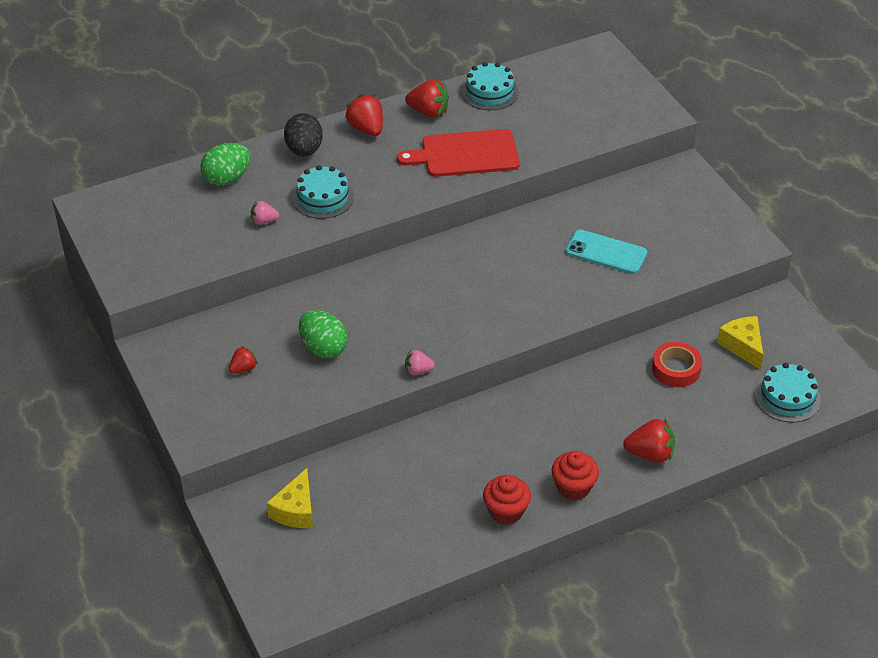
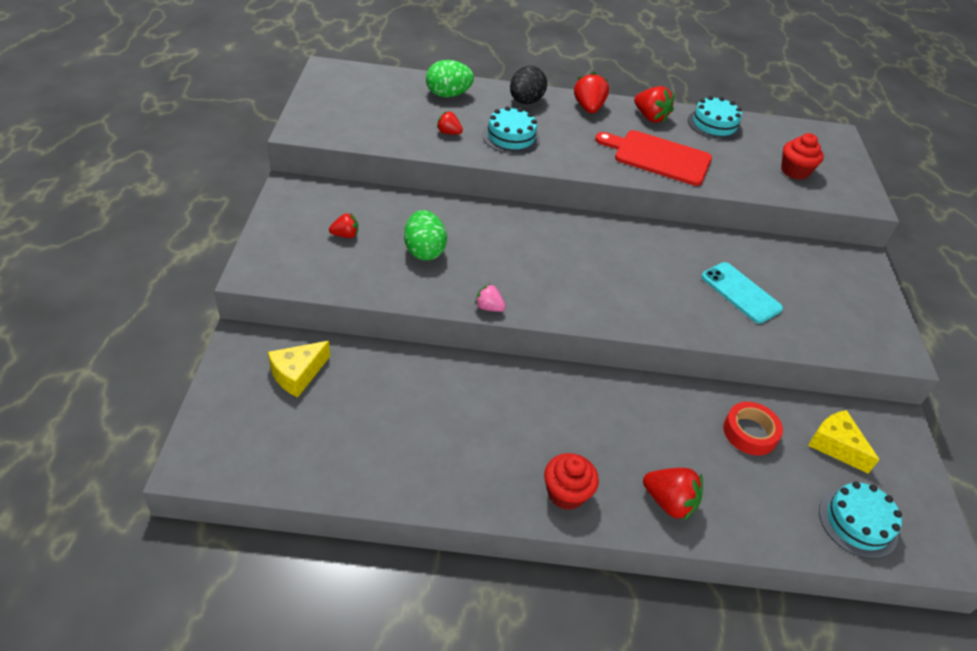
camera: 25 degrees right, 0 degrees up
(264, 221) = (448, 133): pink strawberry -> red strawberry
(506, 511) = (482, 480): red cupcake -> red cupcake (794, 171)
(743, 346) = (835, 446): yellow cheese -> yellow cheese turned 45 degrees counterclockwise

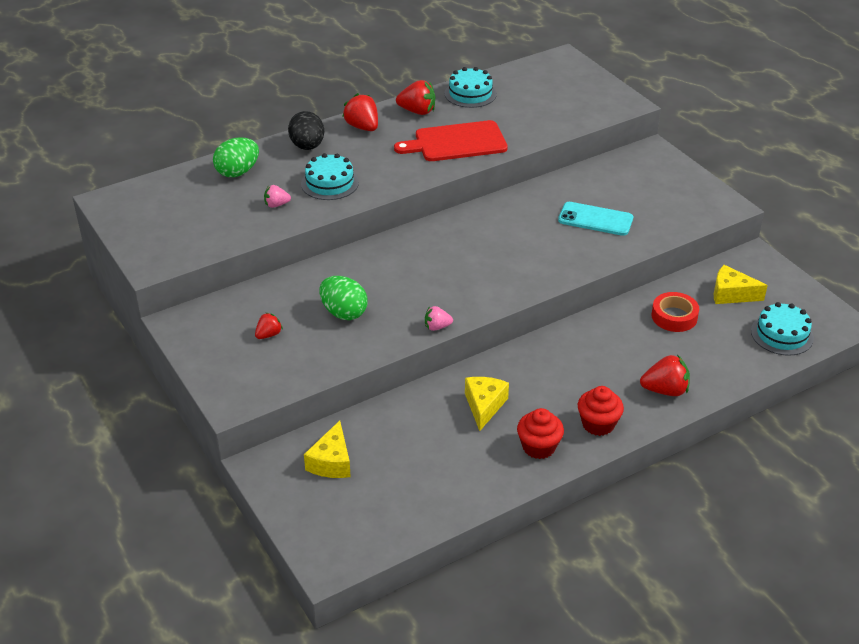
camera: 30 degrees left, 5 degrees down
(448, 133) = (276, 205): red strawberry -> pink strawberry
(477, 407) = (484, 406): none -> yellow cheese
(794, 171) = (561, 104): red cupcake -> red cupcake (538, 447)

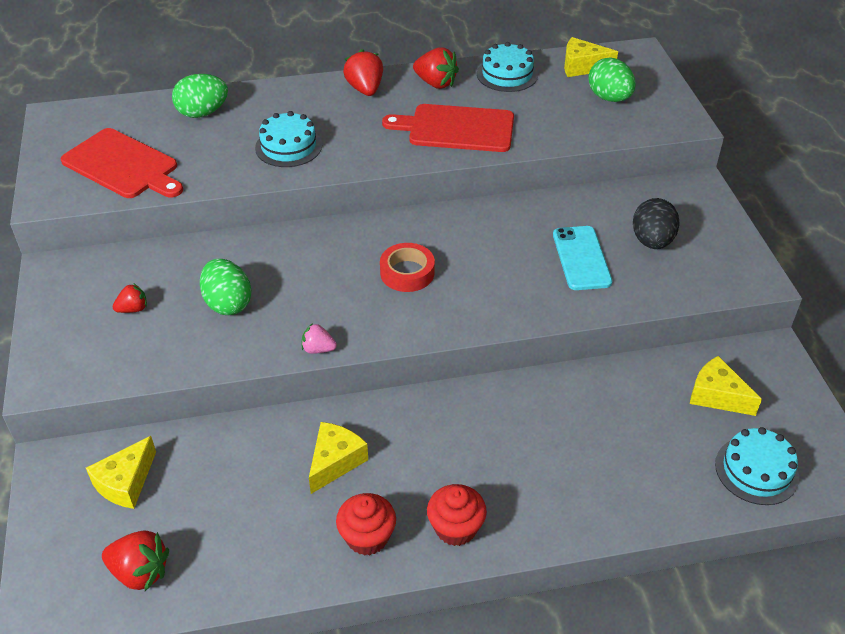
camera: 20 degrees right, 5 degrees up
(199, 226) = (123, 165): none -> red cutting board
(276, 205) = (217, 159): pink strawberry -> none
(307, 146) = (293, 99): black egg -> black egg (652, 241)
(525, 77) = (582, 67): none -> yellow cheese
(560, 96) = (609, 98): none -> green egg
(595, 219) = (581, 258): turquoise phone -> turquoise phone turned 45 degrees clockwise
(665, 390) = (564, 506): red strawberry -> red strawberry (140, 572)
(674, 316) = (628, 407): red tape -> red tape (407, 272)

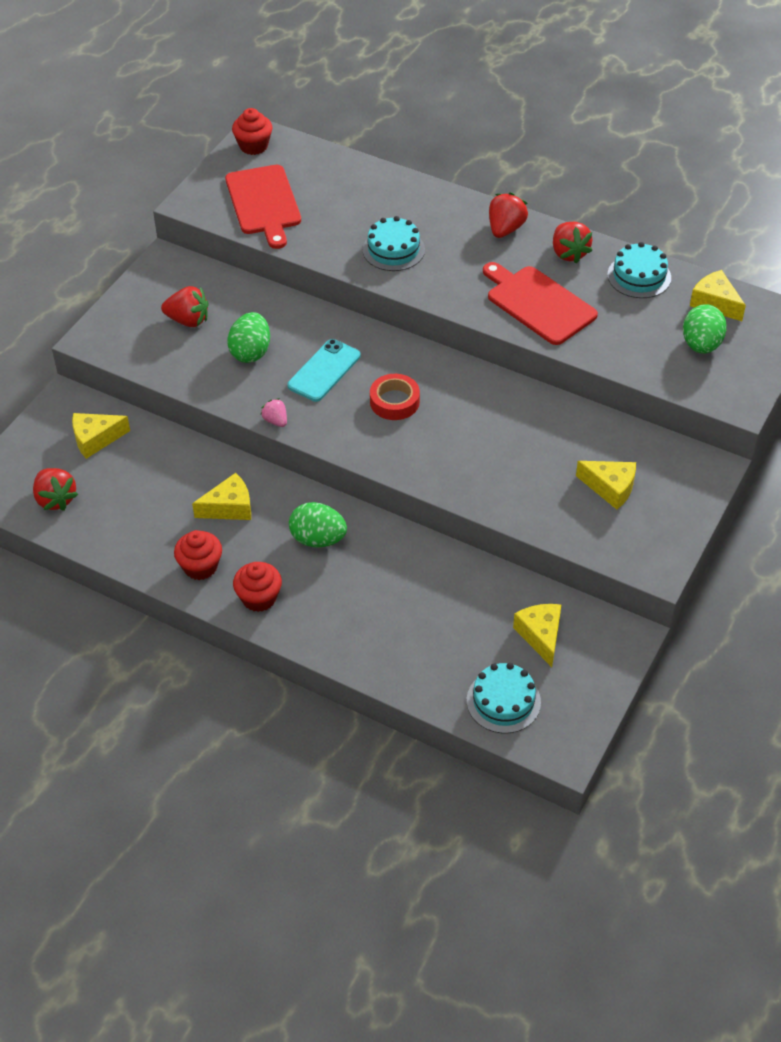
camera: 40 degrees right, 5 degrees up
(62, 126) = (253, 146): none -> red cupcake
(133, 309) = (188, 320): red strawberry -> red strawberry, size x1.67
(202, 113) = (361, 186): green egg -> green egg (318, 539)
(581, 258) = (537, 468): turquoise phone -> turquoise phone (324, 371)
(652, 241) = (610, 488): black egg -> yellow cheese

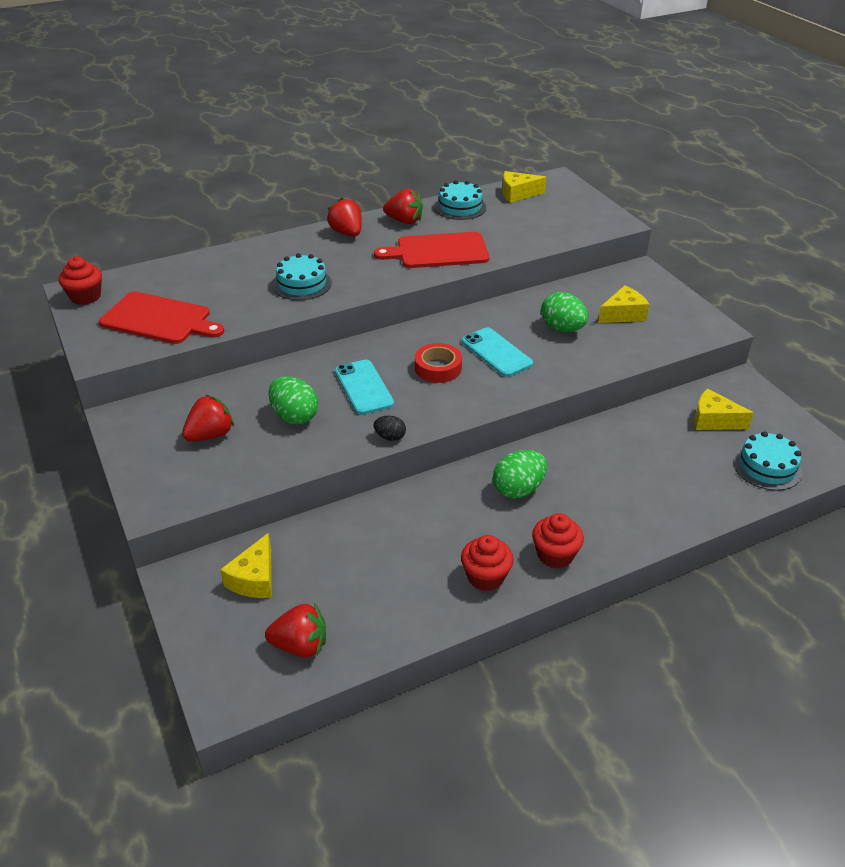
camera: 55 degrees left, 10 degrees down
(229, 507) = (432, 526): yellow cheese -> none
(275, 421) = (390, 437): pink strawberry -> black egg
(455, 428) = (496, 352): none -> turquoise phone
(701, 345) = (550, 213): green egg -> green egg (562, 328)

